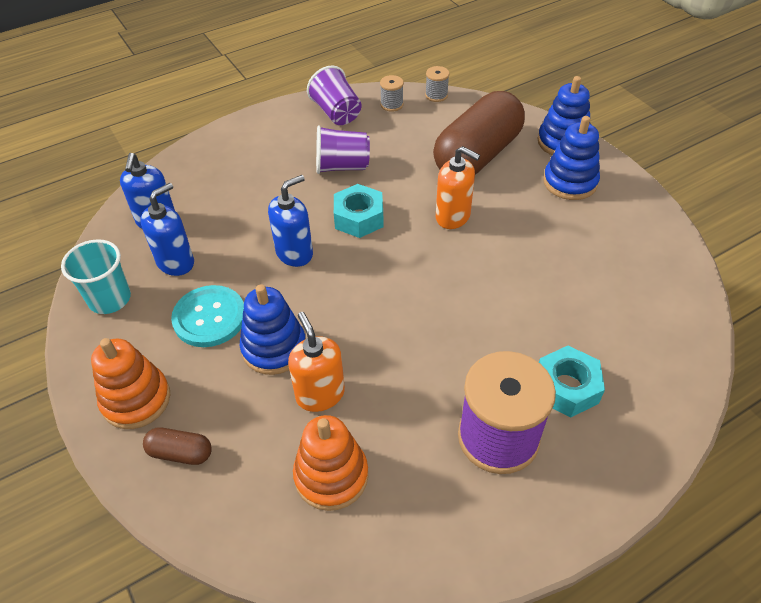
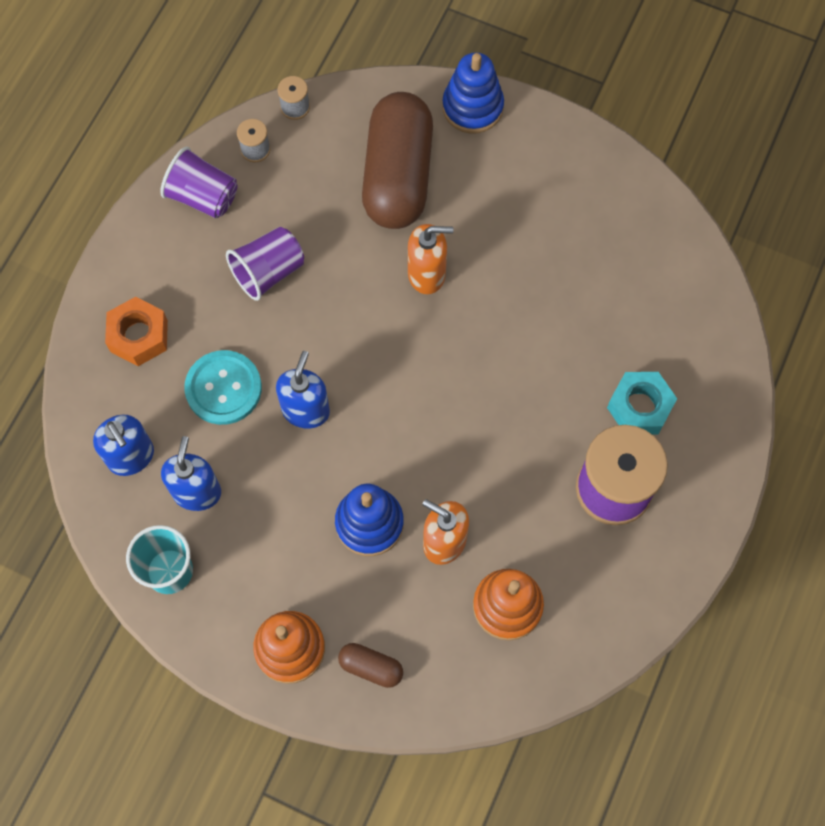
camera: 35 degrees left, 20 degrees up
(180, 453) = (371, 667): brown capsule -> brown capsule turned 45 degrees clockwise
(209, 317) = (284, 530): turquoise button -> turquoise button (223, 388)
(228, 162) = (139, 336): none -> orange nut
(359, 218) = (336, 330): turquoise nut -> none
(570, 182) = (511, 162): blue stacking toy -> none

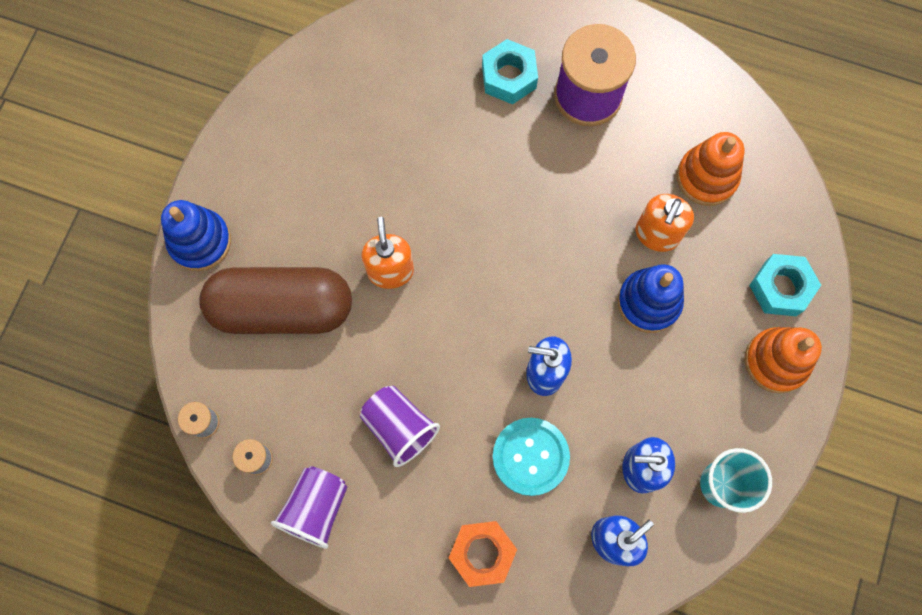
camera: 95 degrees left, 5 degrees up
(371, 667) = (780, 288): brown capsule -> turquoise nut

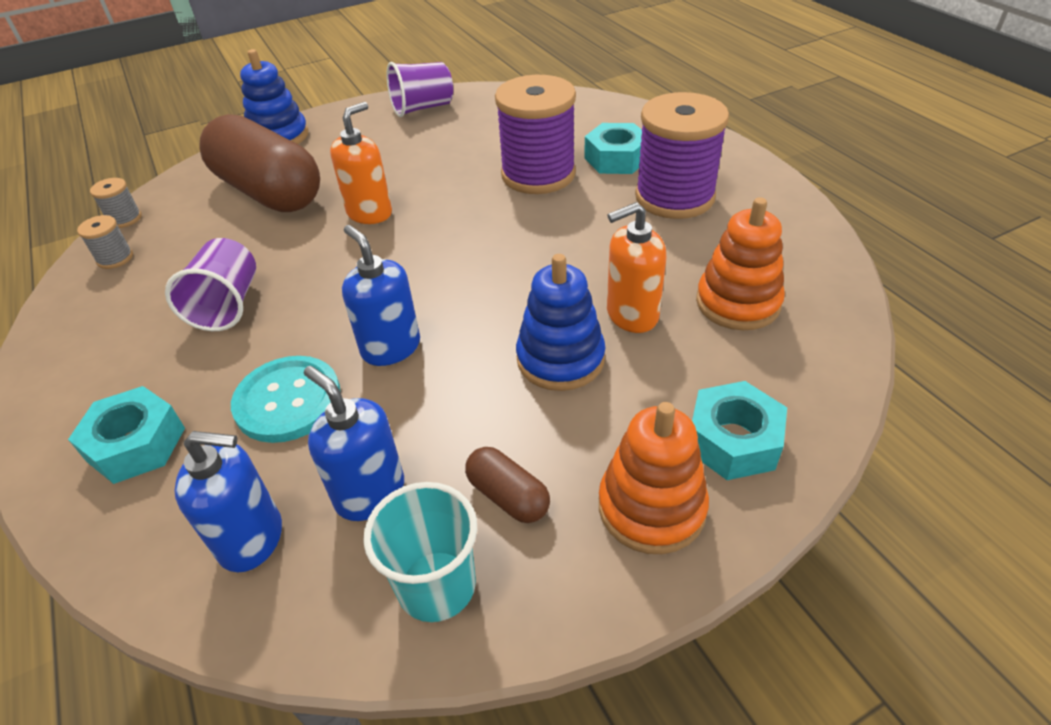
camera: 45 degrees right, 30 degrees down
(316, 508) = (93, 313): purple cup -> purple cup (422, 108)
(469, 137) = (538, 174): none -> purple spool
(482, 553) = (136, 444): orange nut -> turquoise nut
(707, 412) = (508, 496): none -> brown capsule

